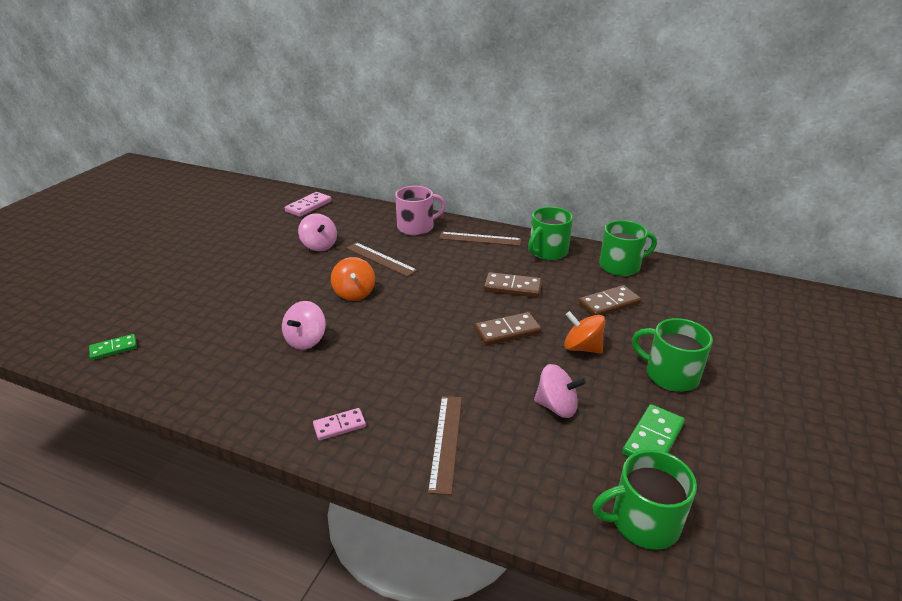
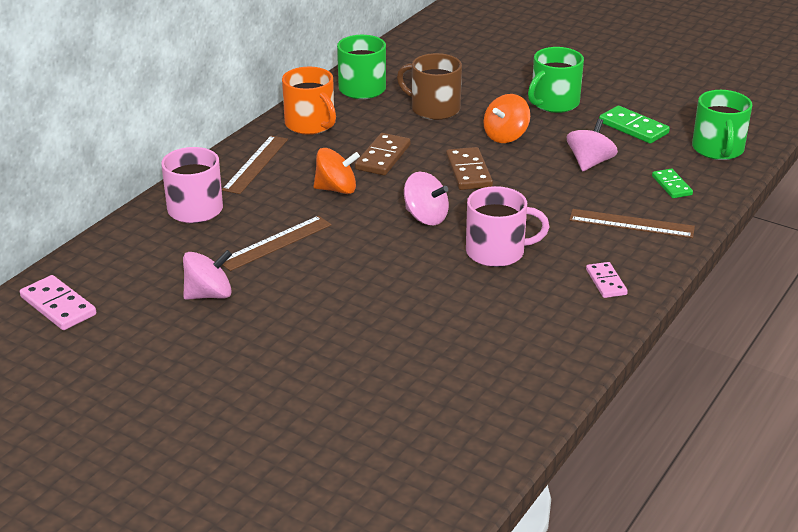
camera: 80 degrees left, 0 degrees up
(114, 349) = (433, 472): green domino -> green domino (672, 185)
(306, 340) = (453, 304): pink spinning top -> pink spinning top (425, 217)
(354, 293) = (356, 267): orange spinning top -> orange spinning top (336, 189)
(382, 356) = (497, 252): none -> pink mug
(547, 251) = (310, 124): green mug -> orange mug
(609, 304) = (434, 109): brown domino -> brown mug

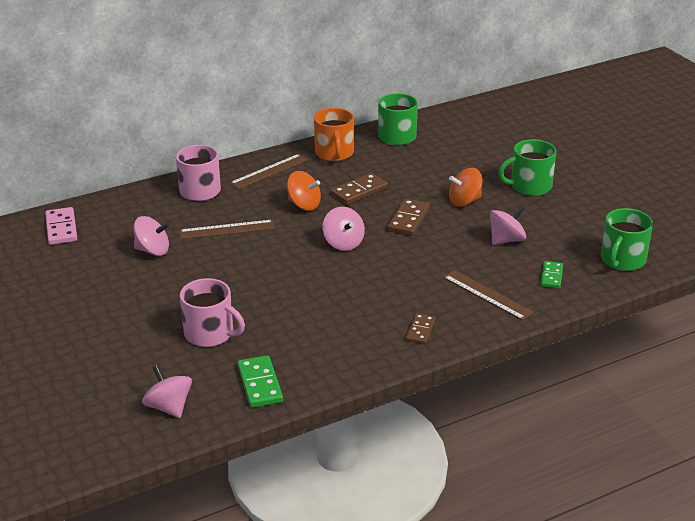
camera: 30 degrees right, 0 degrees up
(426, 467) = (169, 407): none -> pink spinning top
(434, 109) = (433, 166): brown mug -> none
(497, 252) = (366, 283): pink mug -> pink mug (210, 333)
(606, 282) = (420, 330): pink domino -> brown domino
(633, 128) = (571, 223): green domino -> green domino (259, 384)

